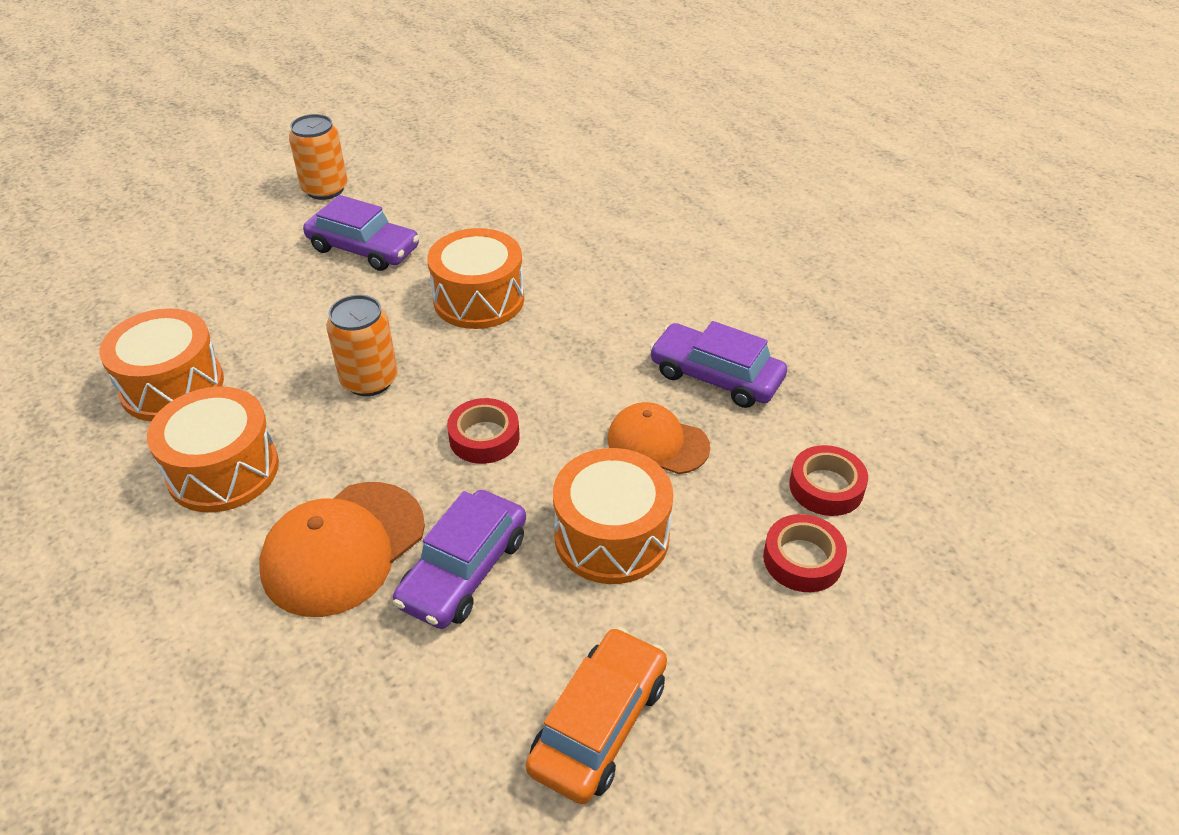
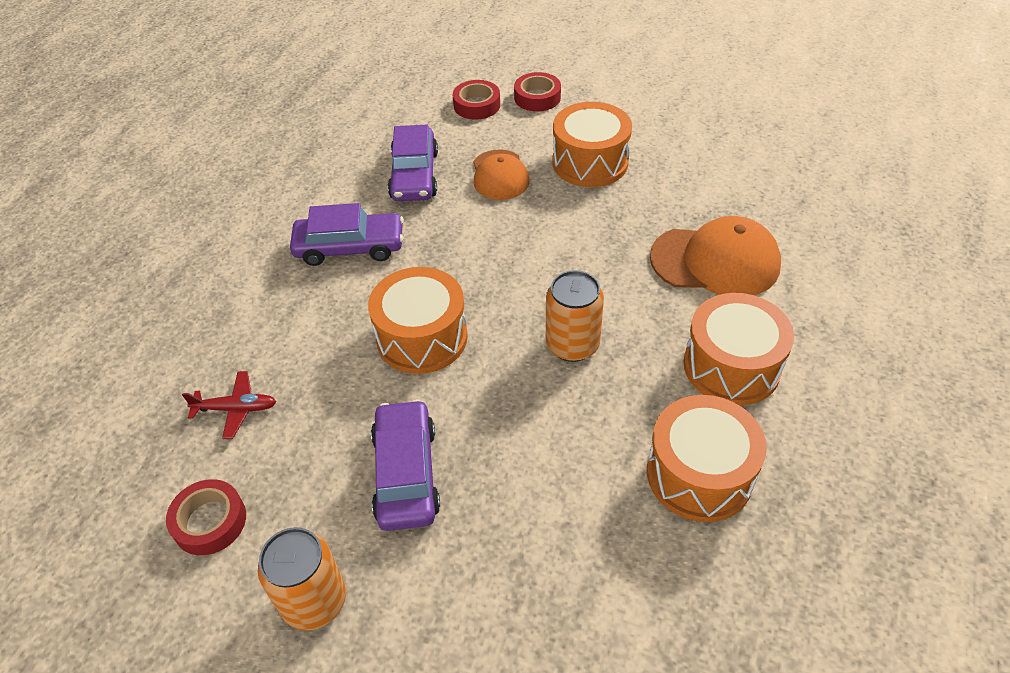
camera: 120 degrees left, 5 degrees up
(463, 570) = (672, 204): purple car -> purple car (350, 247)
(484, 437) = (568, 250): red tape -> red tape (210, 521)
(510, 196) = (236, 409): none -> red plane
(599, 724) = (699, 121): orange car -> none

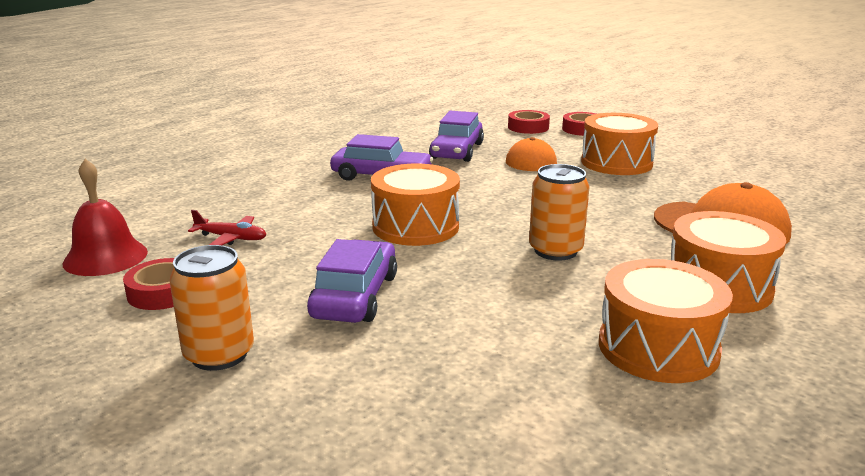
camera: 15 degrees right, 25 degrees down
(114, 480) = (105, 257): none -> red bell

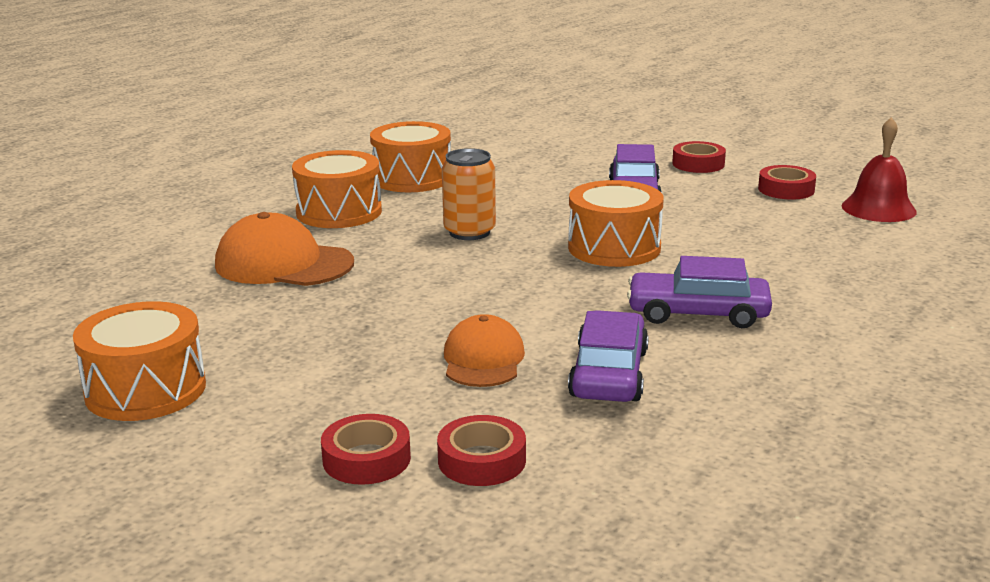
camera: 175 degrees right, 0 degrees up
(219, 354) = (698, 164): orange can -> red tape
(231, 238) = (789, 228): red plane -> none
(616, 163) = (347, 359): orange drum -> orange drum (145, 390)

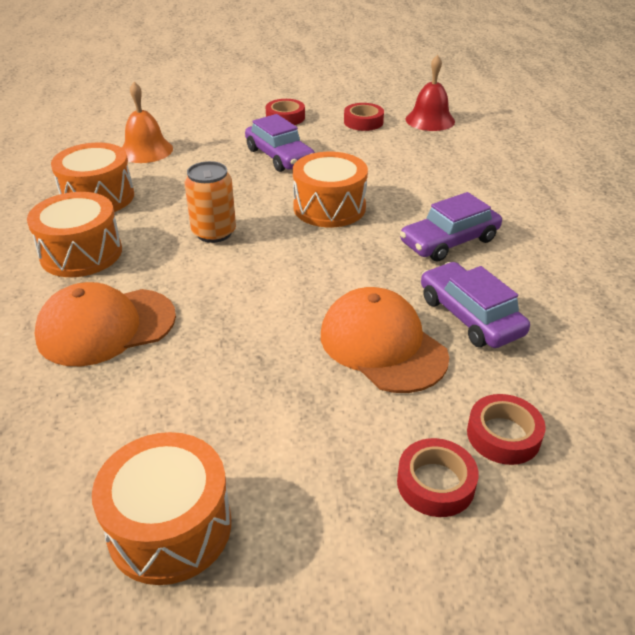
camera: 40 degrees left, 15 degrees up
(483, 359) = (382, 345): orange cap -> orange cap, size x1.52
(509, 155) = (146, 150): none -> orange bell

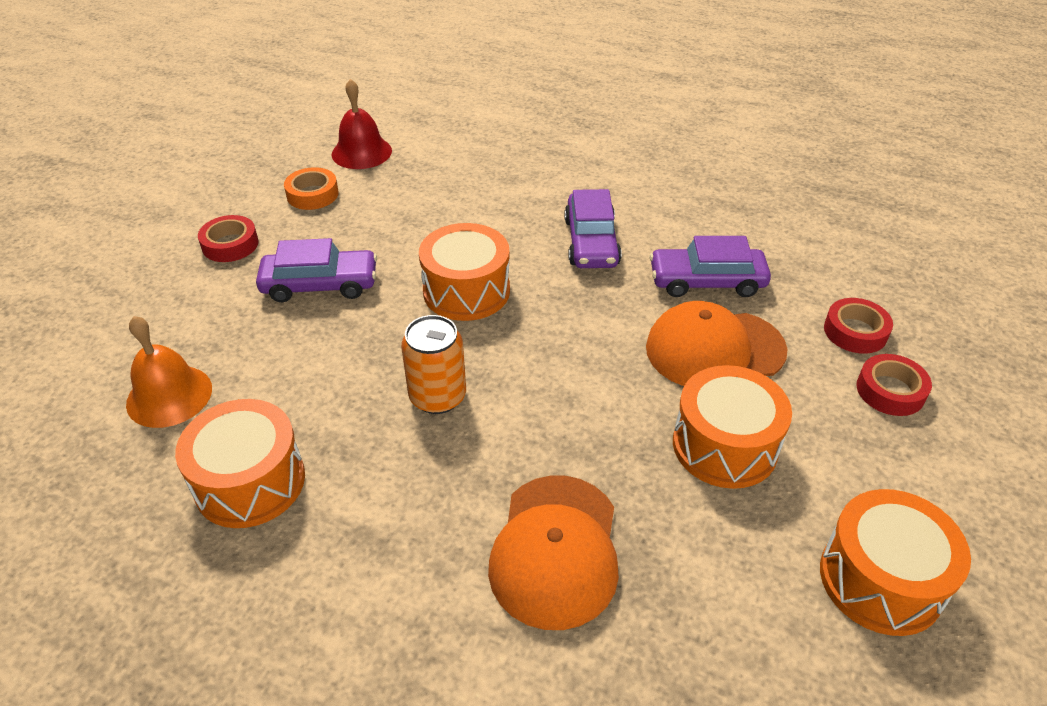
camera: 60 degrees left, 5 degrees up
(81, 253) = (379, 536): orange drum -> orange drum (724, 445)
(363, 122) = (312, 194): red tape -> orange tape

